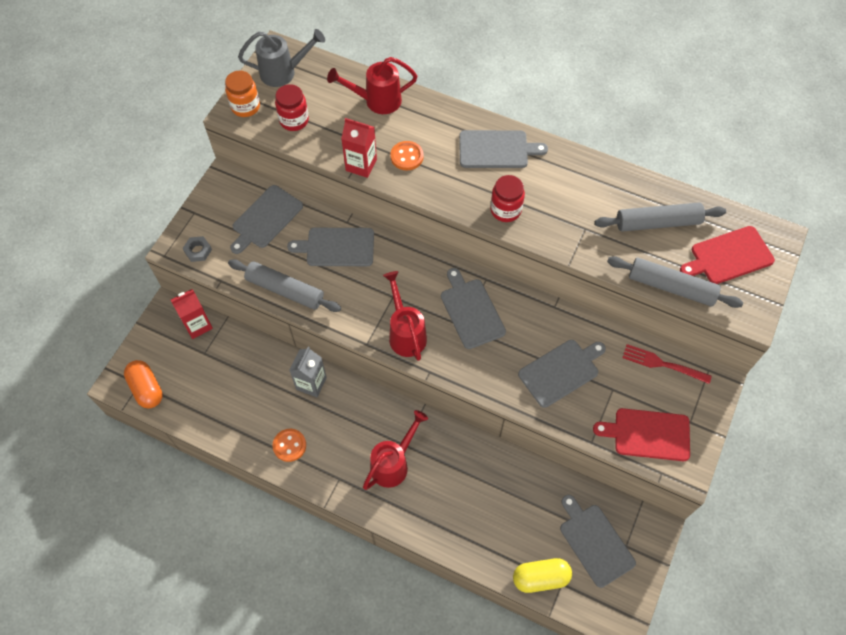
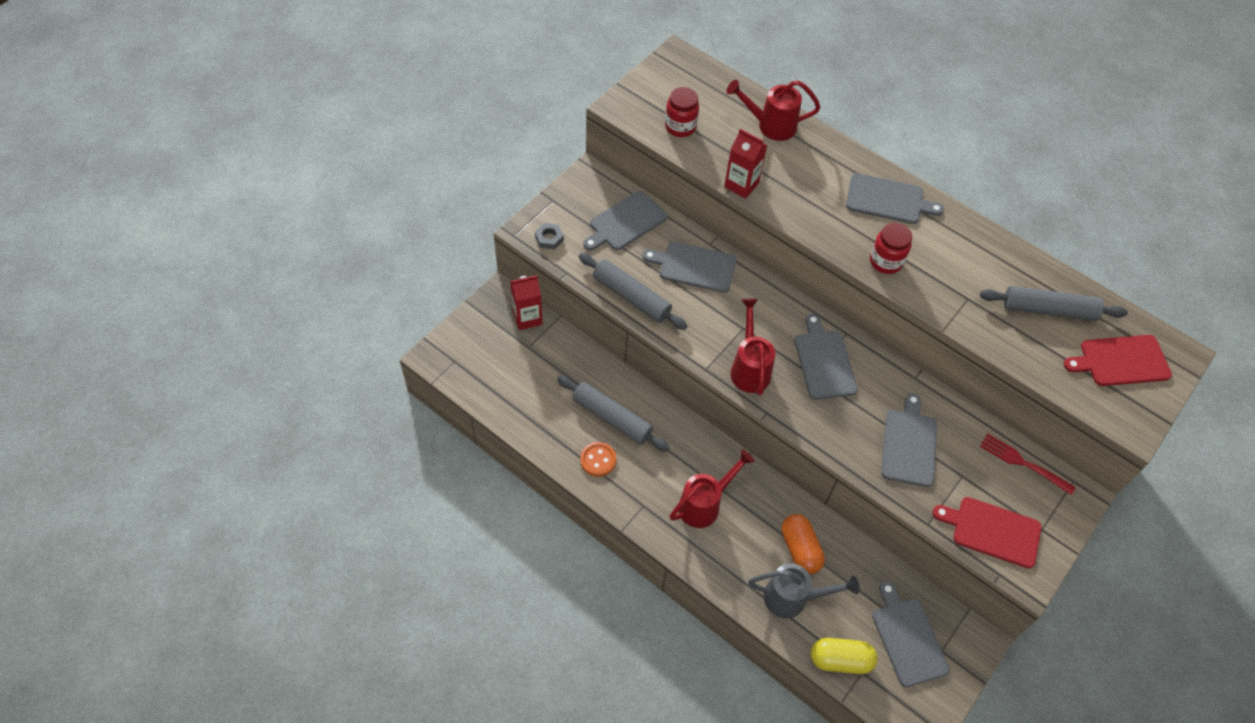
camera: 10 degrees right, 5 degrees down
(146, 389) = (461, 368): orange capsule -> orange capsule (800, 549)
(245, 107) = (633, 103): orange jar -> none
(283, 72) = (679, 78): grey watering can -> grey watering can (792, 598)
(311, 383) = (634, 403): grey carton -> none
(407, 156) = (791, 187): orange button -> none
(560, 371) = (909, 444): grey cutting board -> grey cutting board turned 60 degrees counterclockwise
(671, 287) = (1050, 377): grey rolling pin -> grey rolling pin (612, 418)

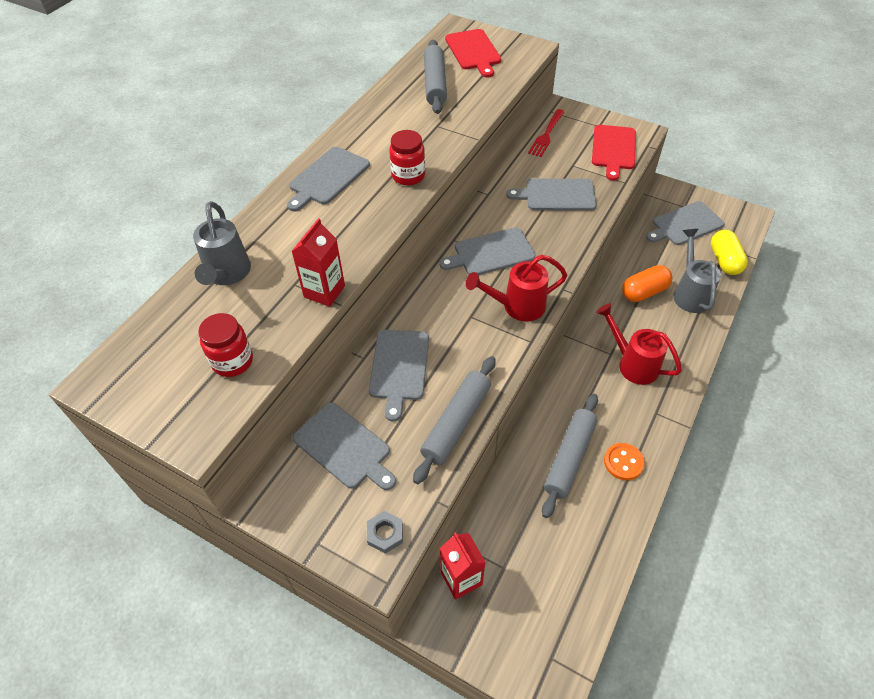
camera: 95 degrees left, 5 degrees down
(770, 126) = (227, 274): red watering can -> grey watering can
(888, 199) = (328, 178): grey cutting board -> grey cutting board turned 150 degrees counterclockwise

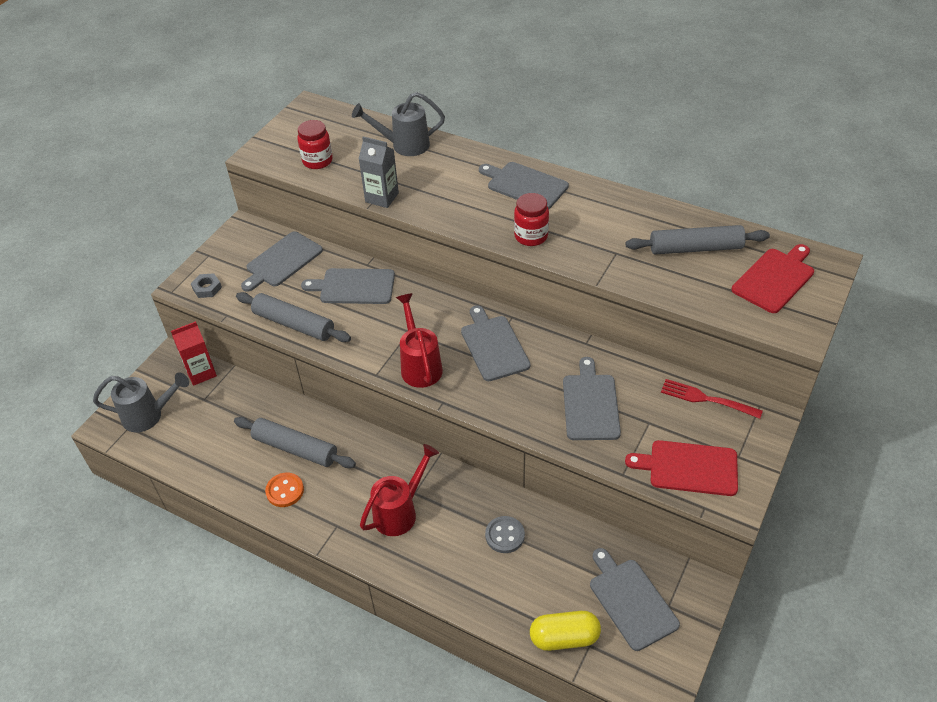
camera: 90 degrees right, 5 degrees down
(324, 291) = (382, 197): red carton -> grey carton
(473, 51) = (774, 279): red cutting board -> red cutting board turned 150 degrees clockwise
(644, 292) = (505, 535): orange capsule -> grey button
(690, 293) = (504, 585): grey watering can -> grey watering can (148, 416)

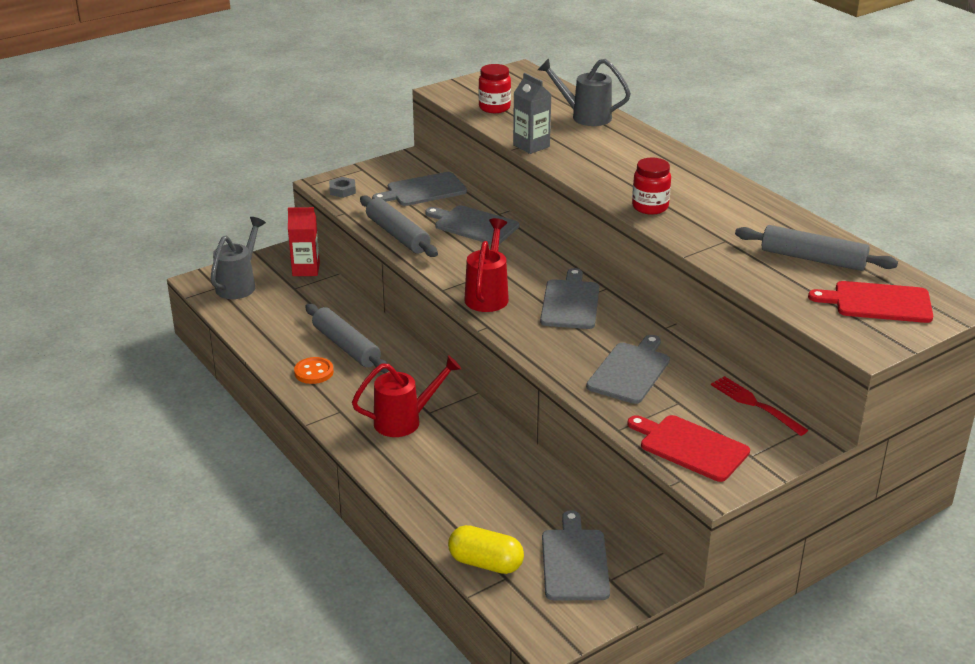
camera: 25 degrees right, 15 degrees down
(148, 416) = (239, 285): grey watering can -> grey watering can turned 90 degrees counterclockwise
(505, 535) = (489, 471): grey button -> none
(525, 185) = (677, 171): grey cutting board -> none
(774, 279) = (878, 302): red cutting board -> red cutting board turned 150 degrees counterclockwise

